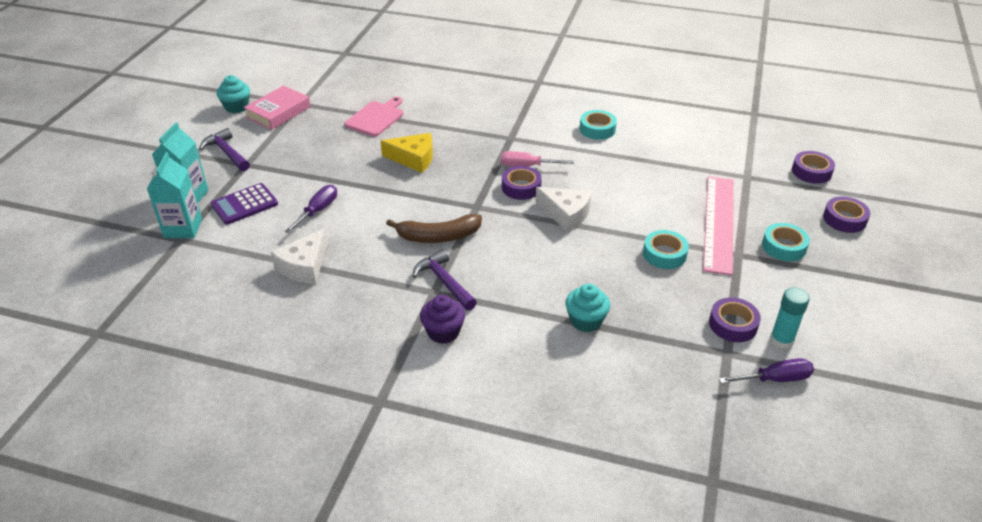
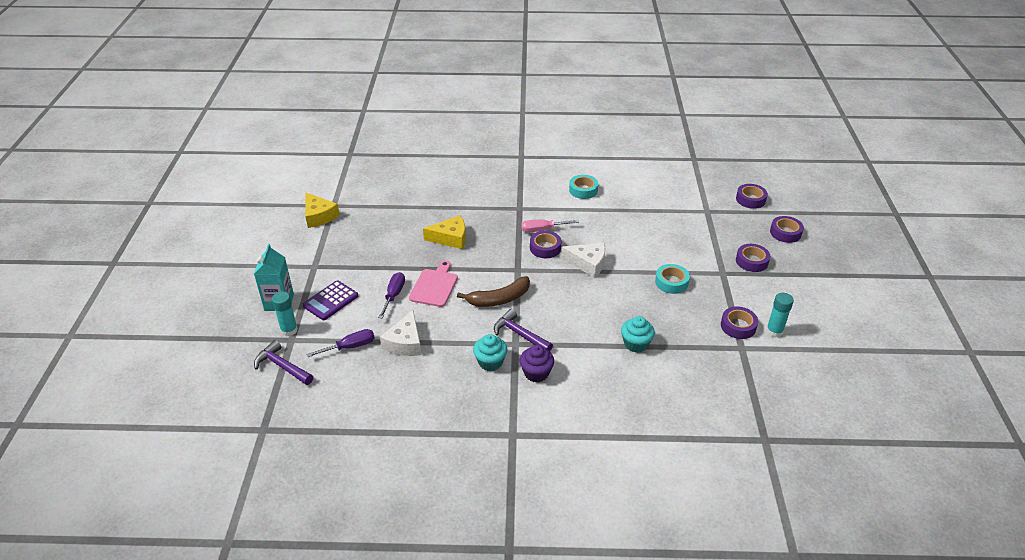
camera: 15 degrees left, 0 degrees up
(183, 228) = (289, 330): turquoise carton -> turquoise glue stick
(227, 153) = (292, 259): purple hammer -> purple hammer (282, 366)
(237, 107) = (280, 217): turquoise cupcake -> turquoise cupcake (490, 362)
(278, 112) = (319, 216): pink book -> yellow cheese
(376, 118) = (404, 208): pink cutting board -> pink cutting board (434, 286)
(719, 223) = (700, 251): pink ruler -> none
(775, 379) = (780, 360): purple screwdriver -> purple screwdriver (350, 347)
(784, 247) = (751, 261): turquoise tape -> purple tape

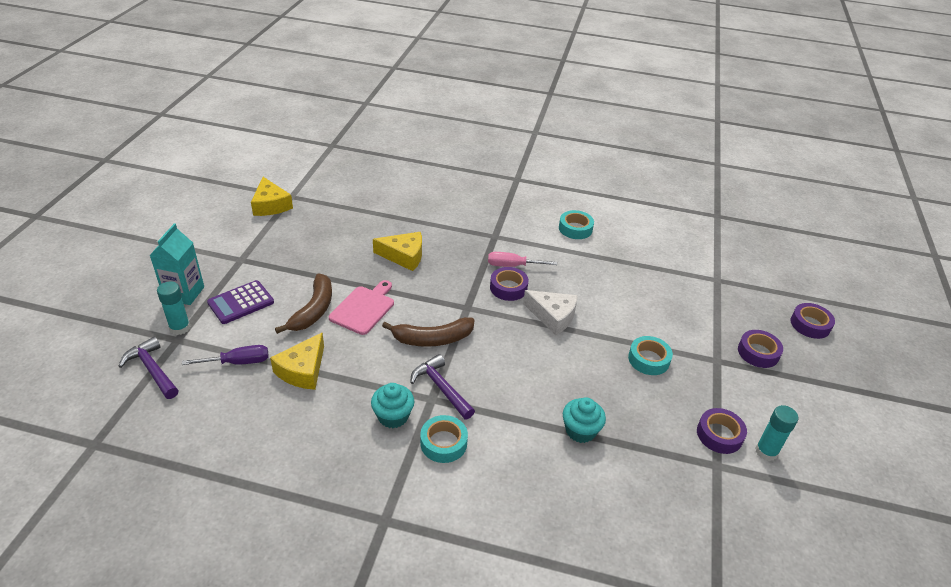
camera: 10 degrees right, 0 degrees up
(394, 295) = (313, 310): purple screwdriver -> brown banana
(405, 342) = (303, 370): white cheese -> yellow cheese
(536, 373) = (443, 443): purple cupcake -> turquoise tape
(750, 199) = (775, 275): purple tape -> none

